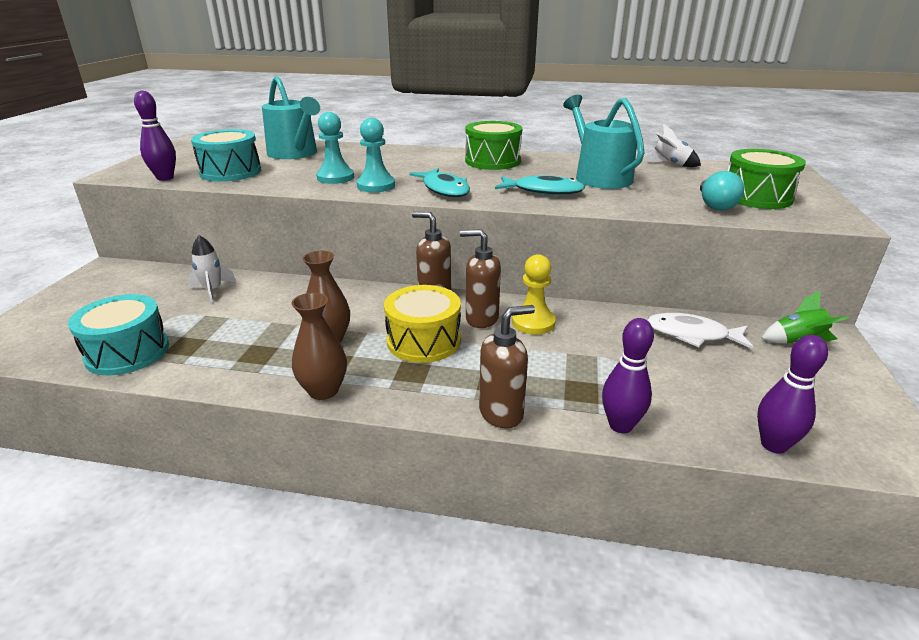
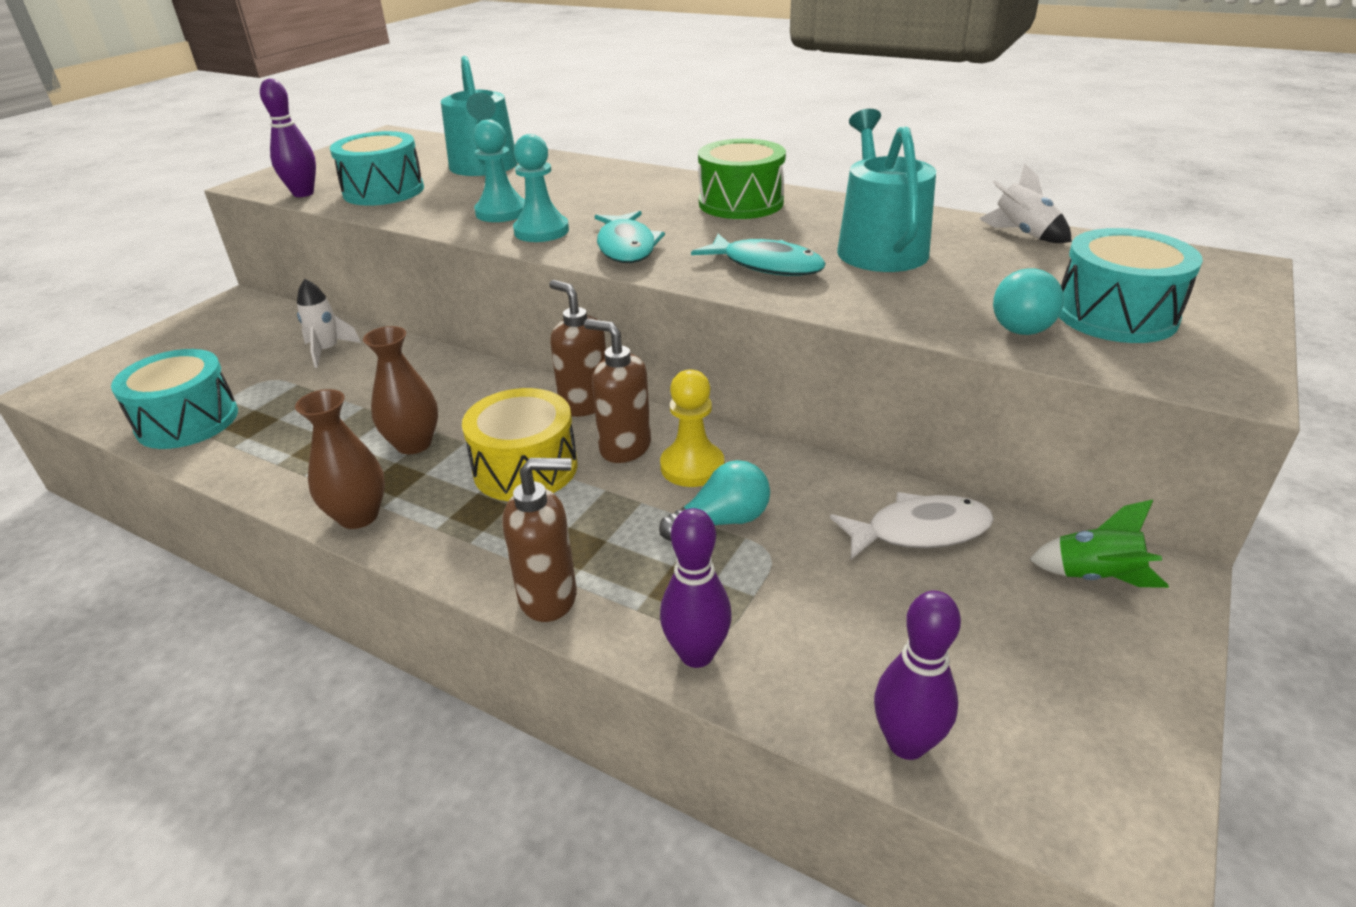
camera: 20 degrees right, 5 degrees up
(576, 349) = (722, 521): none -> turquoise light bulb
(692, 335) = (919, 531): white fish -> white fish turned 135 degrees clockwise
(756, 197) = (1115, 315): green drum -> turquoise drum

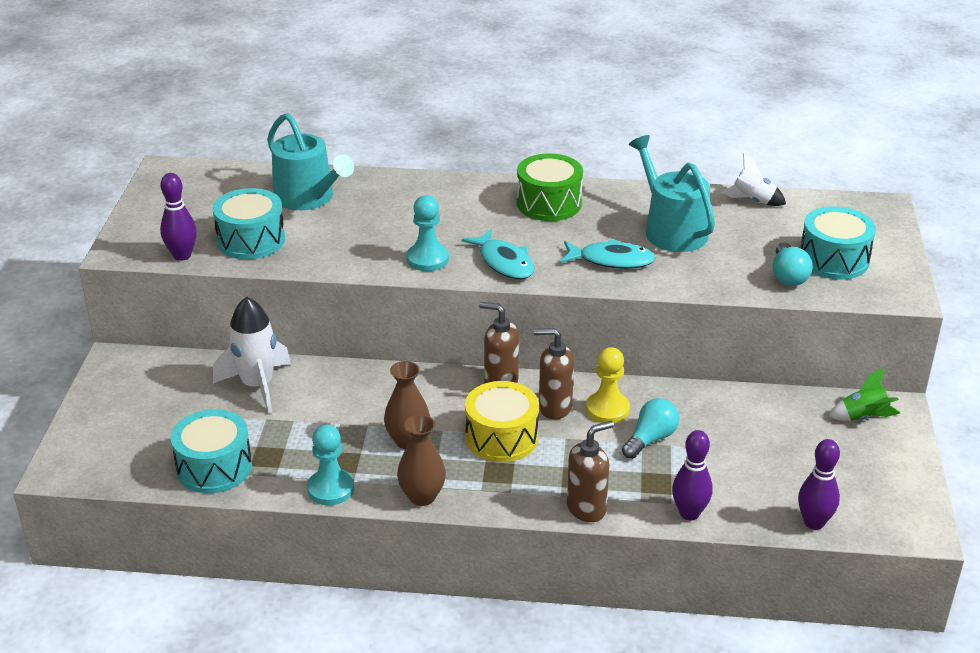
camera: 25 degrees left, 0 degrees up
(327, 351) = (257, 386): white rocket -> white rocket, size x1.67
(501, 212) = (377, 246): turquoise pawn -> turquoise pawn (331, 489)
(919, 531) = (763, 415): white fish -> none

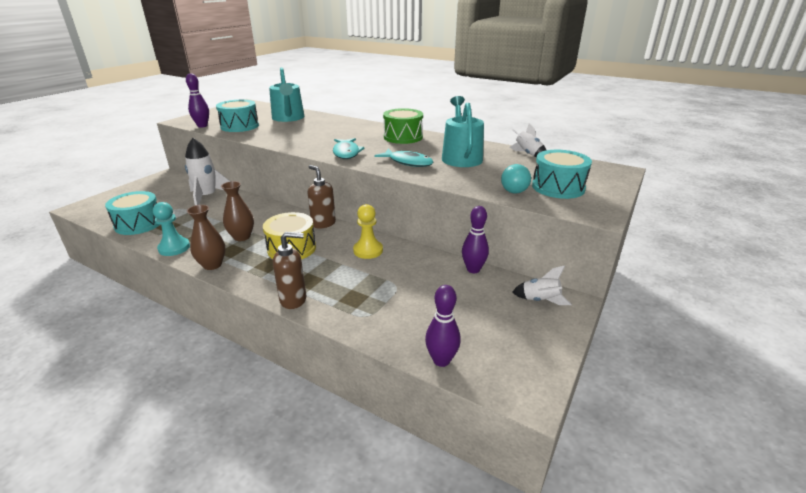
camera: 25 degrees right, 5 degrees down
(427, 259) = (309, 145): turquoise pawn -> none
(554, 407) = (338, 242): brown soap dispenser -> none
(650, 439) = (377, 273): turquoise light bulb -> none
(689, 513) = (355, 324): purple bowling pin -> purple bowling pin (473, 269)
(863, 417) = (540, 300): green rocket -> white rocket

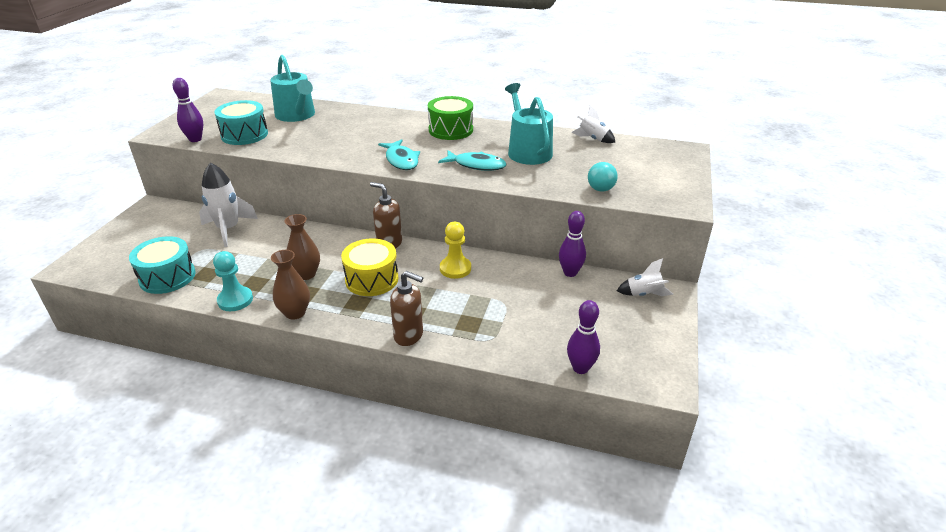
camera: 15 degrees left, 5 degrees up
(293, 300) = (409, 336): brown soap dispenser -> brown soap dispenser turned 45 degrees clockwise
(558, 187) = (639, 178): turquoise drum -> none

